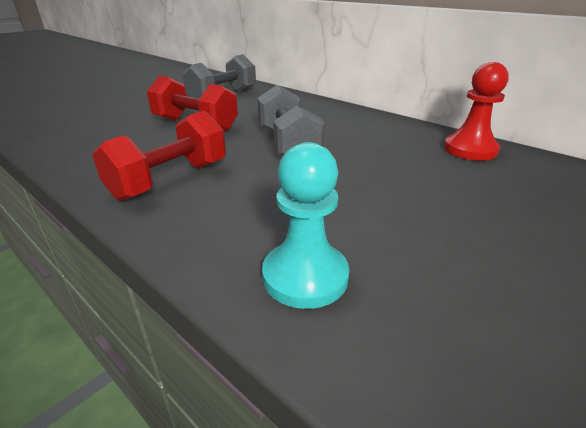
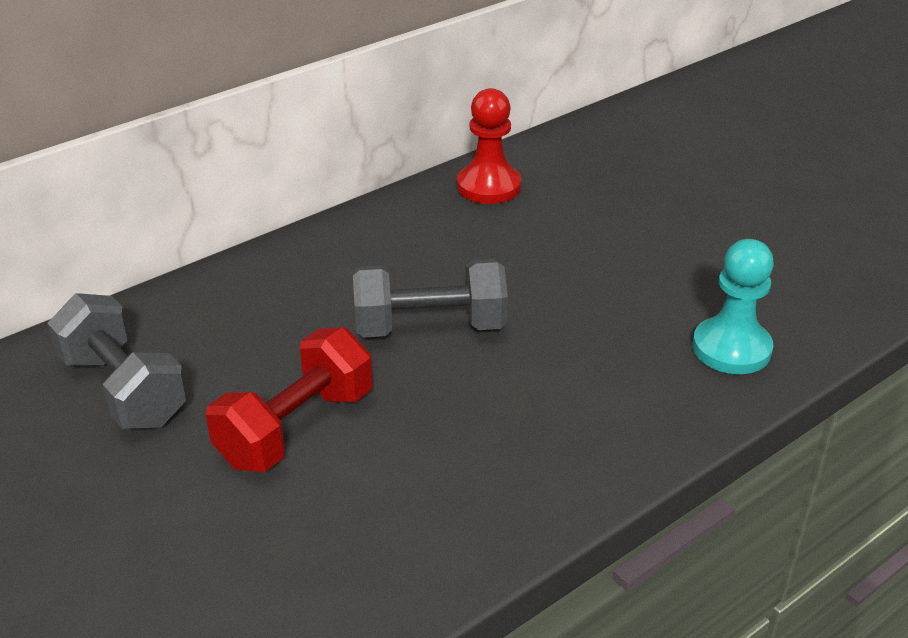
camera: 80 degrees left, 5 degrees up
(170, 180) = (526, 446): red dumbbell -> none

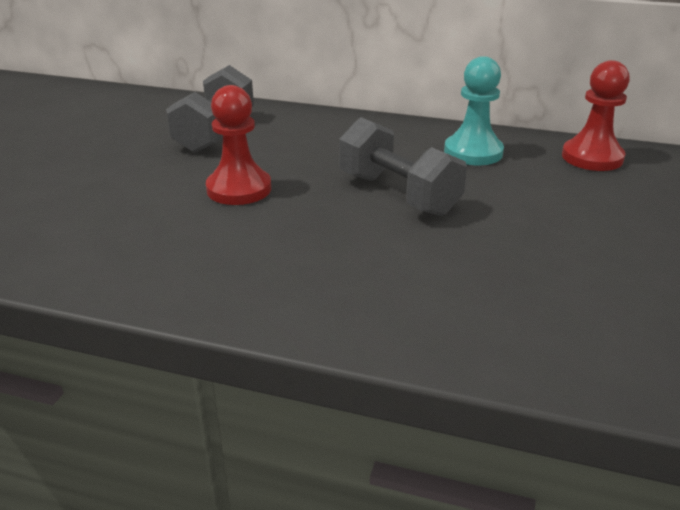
camera: 55 degrees right, 5 degrees down
(296, 428) = (239, 189): red dumbbell -> red pawn
(731, 348) = (588, 341): turquoise pawn -> turquoise pawn (473, 152)

